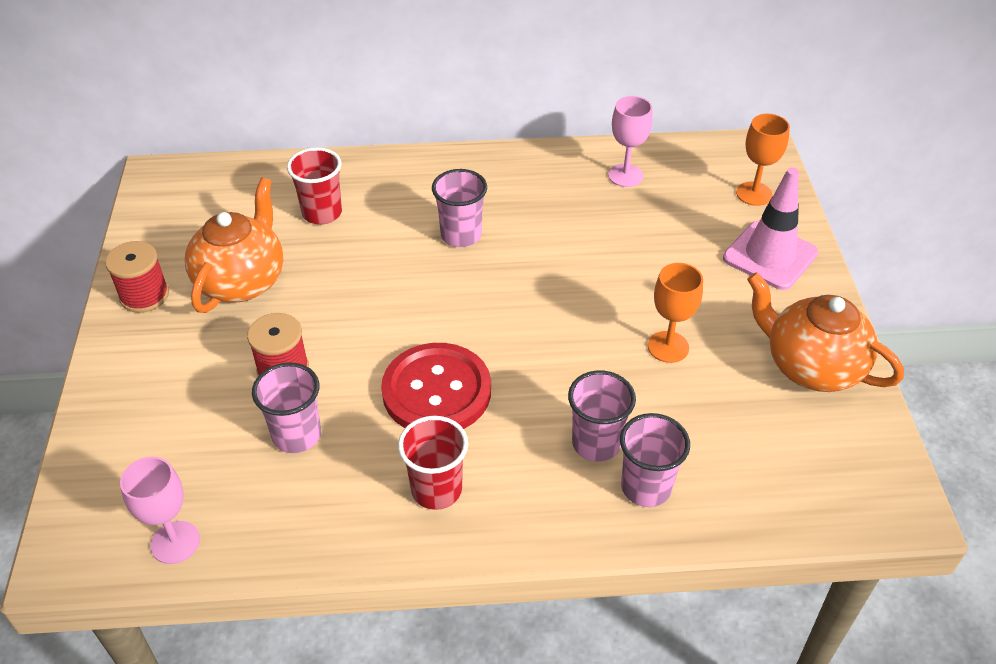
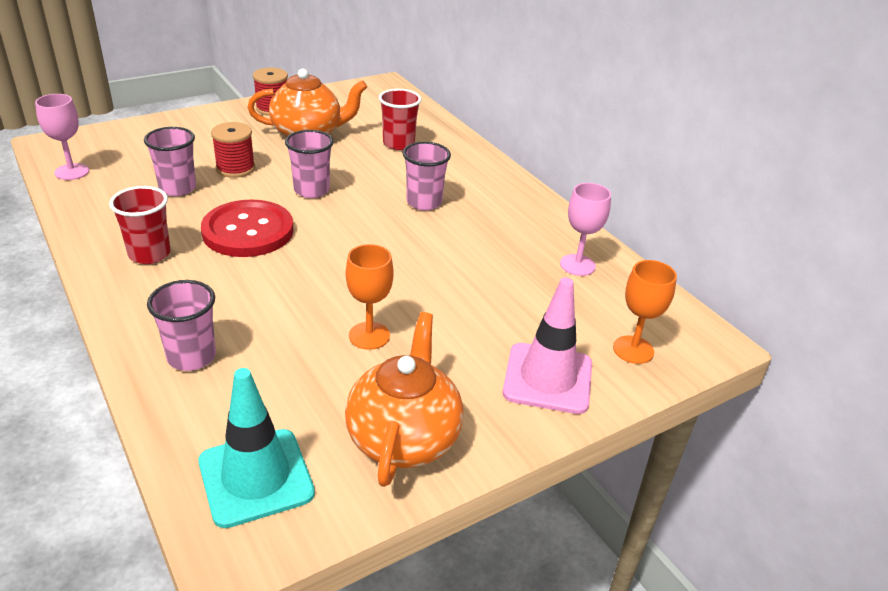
camera: 60 degrees right, 10 degrees down
(596, 443) = (230, 319): pink cup -> pink cup (311, 190)
(827, 475) = (256, 477): none -> turquoise traffic cone

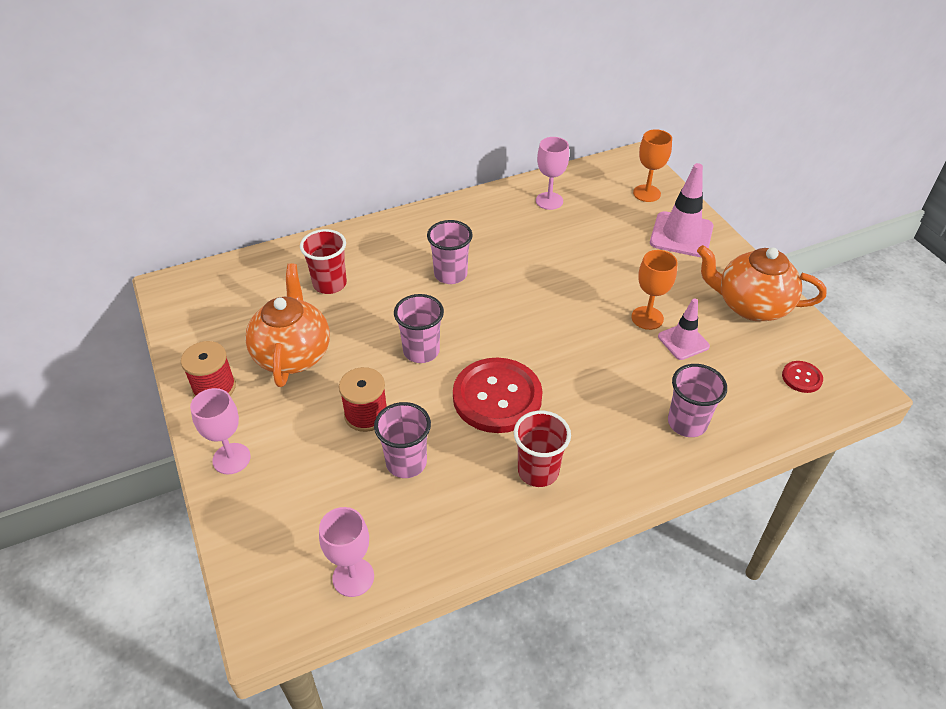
camera: 80 degrees left, 10 degrees up
(199, 120) = (231, 458): none -> pink goblet
(256, 477) = (801, 378): turquoise traffic cone -> red button
(328, 364) = (683, 341): none -> pink traffic cone

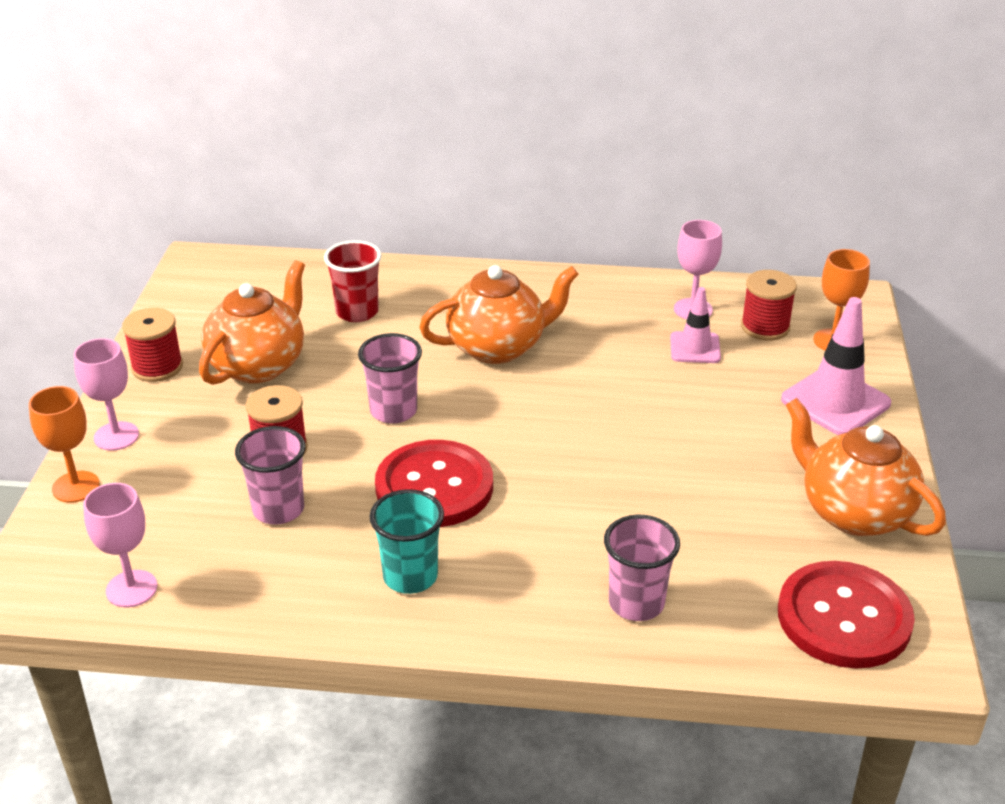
camera: 30 degrees right, 10 degrees down
(450, 274) = (498, 347): pink cup -> orange teapot
(538, 471) = (410, 576): red cup -> turquoise cup
(601, 198) = (765, 327): none -> red spool
(647, 318) = (696, 475): orange goblet -> orange goblet (76, 487)
(683, 341) = (719, 517): pink traffic cone -> pink traffic cone (695, 348)
(801, 378) = (844, 617): red button -> red button, size x2.26

